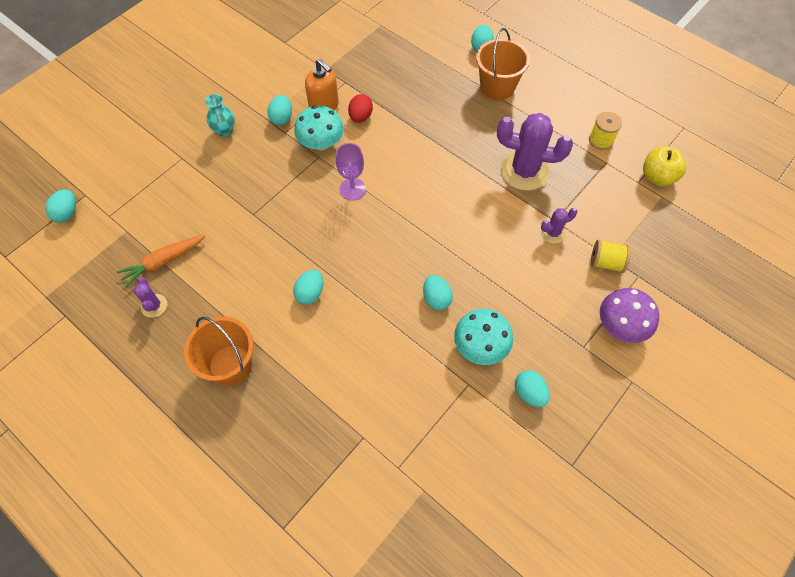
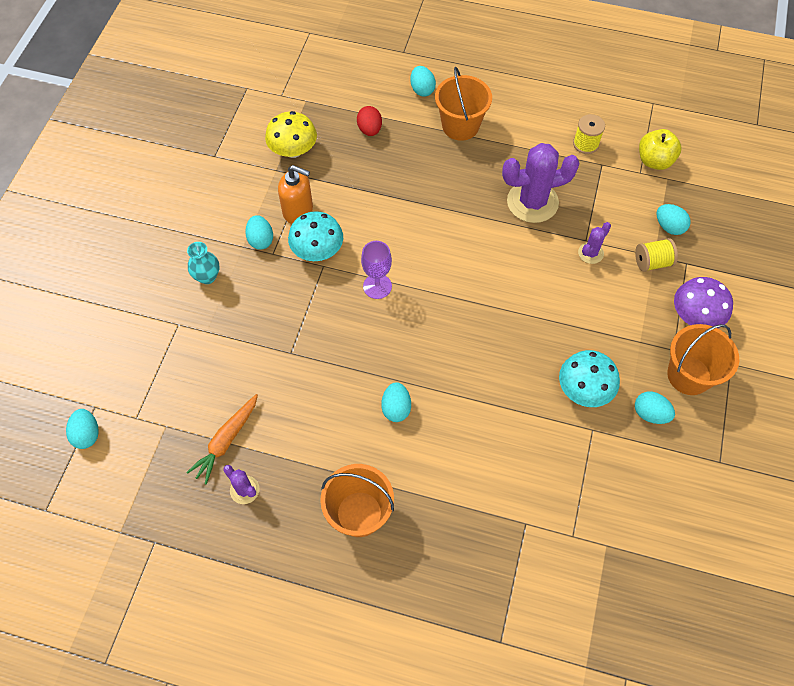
camera: 25 degrees left, 0 degrees up
(348, 59) = (293, 150): none -> yellow mushroom
(360, 117) = (342, 207): red egg -> red egg (369, 130)
(436, 298) = (519, 362): turquoise egg -> turquoise egg (669, 227)
(585, 375) = (689, 375): none -> orange bucket

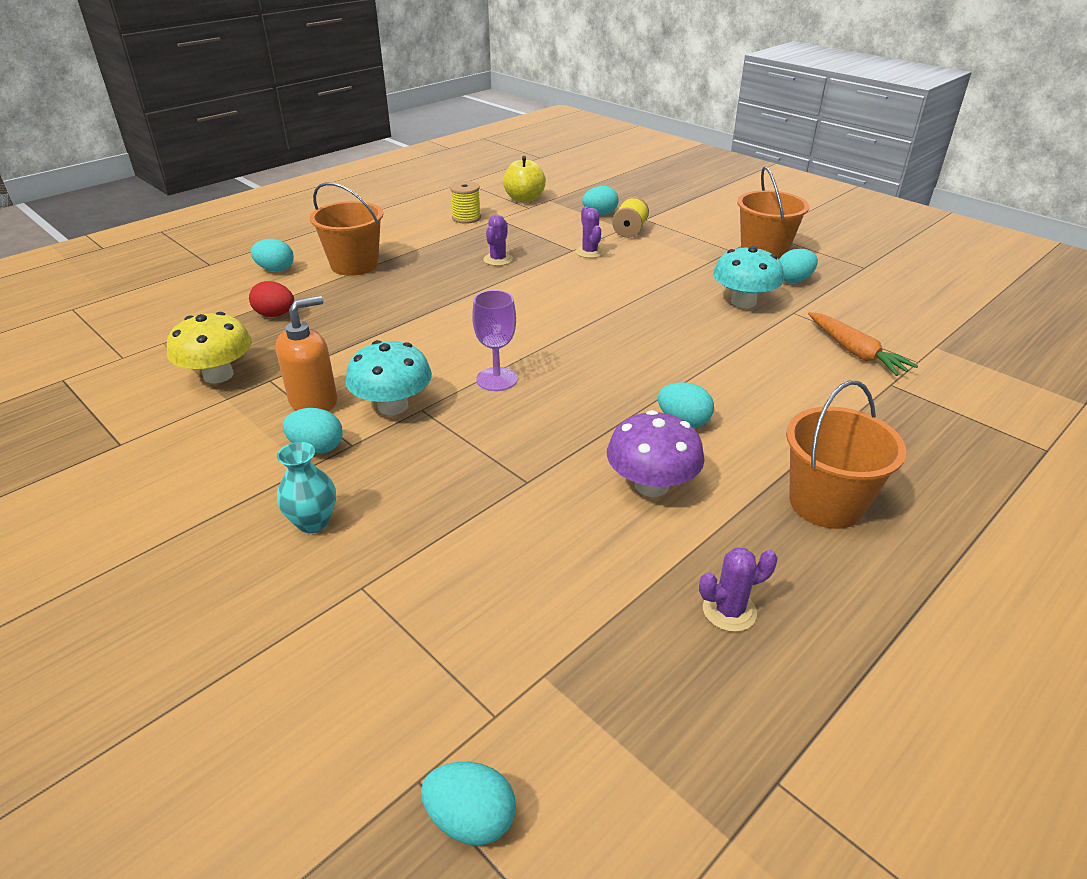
camera: 60 degrees left, 25 degrees down
(226, 441) = (626, 602): orange carrot -> orange carrot (855, 352)
(532, 202) = (498, 259): purple cactus -> purple cactus, size x0.48
(695, 316) = (703, 231): purple mushroom -> purple mushroom (651, 485)

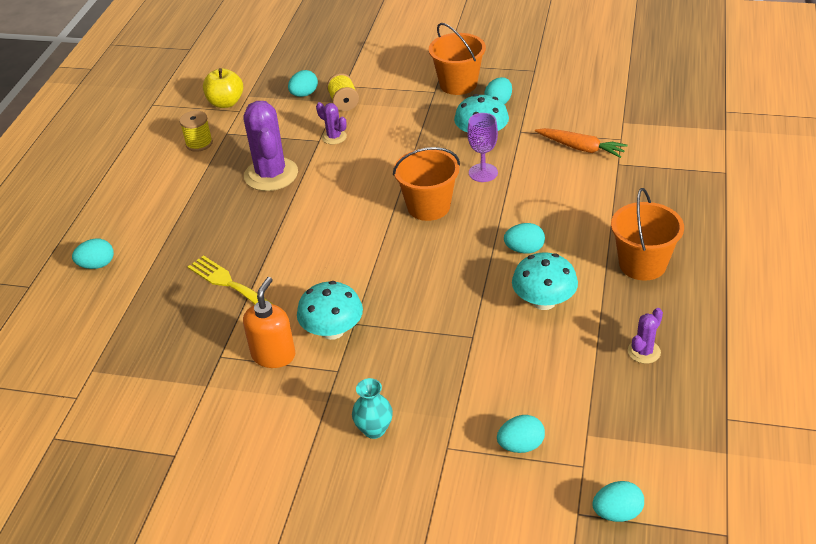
camera: 30 degrees left, 5 degrees up
(218, 375) = (176, 372): yellow mushroom -> none
(275, 315) = (153, 304): red egg -> none
(317, 448) = (317, 385): turquoise egg -> turquoise egg (521, 445)
(354, 265) = (160, 230): orange bucket -> orange bucket (428, 206)
(355, 324) = (227, 282): none -> yellow fork
(497, 379) = (380, 276): purple goblet -> purple goblet (483, 173)
(498, 259) = (271, 174): purple cactus -> purple cactus, size x2.08
(651, 485) = (544, 301): purple mushroom -> turquoise mushroom

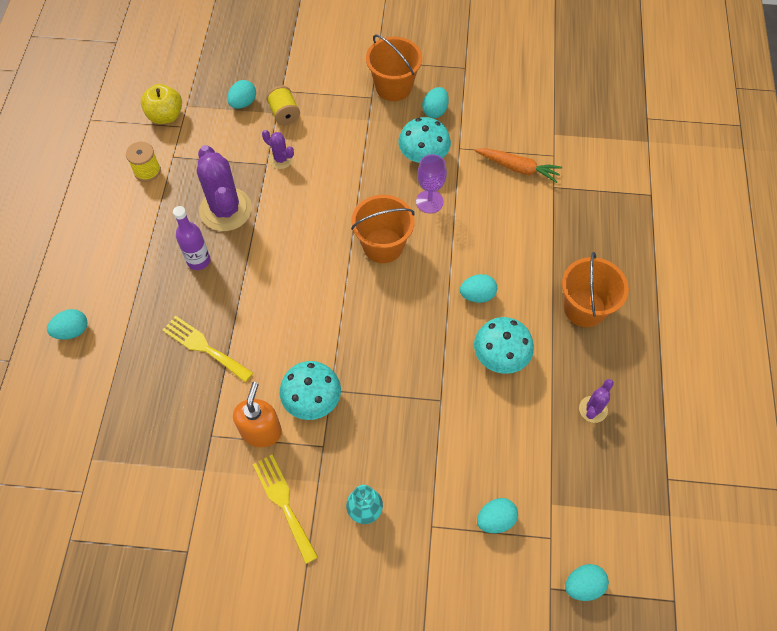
camera: 10 degrees left, 20 degrees up
(236, 213) = (199, 261): none -> purple bottle
(286, 418) = (284, 503): none -> yellow fork

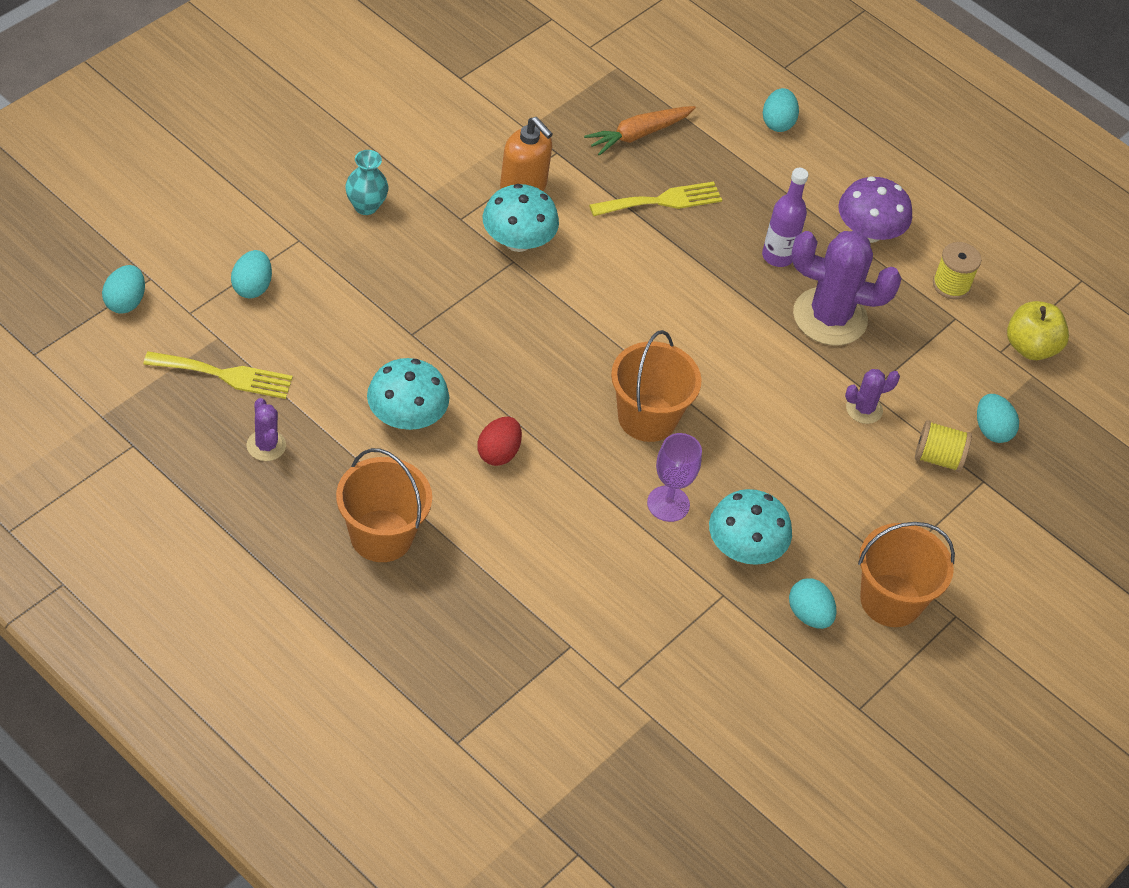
camera: 120 degrees right, 10 degrees down
(137, 230) = (868, 232): none -> purple mushroom
(284, 503) = (435, 159): yellow fork -> yellow fork (225, 375)
(477, 295) = (498, 453): turquoise egg -> red egg
(518, 168) = (634, 631): orange carrot -> orange carrot (638, 134)

